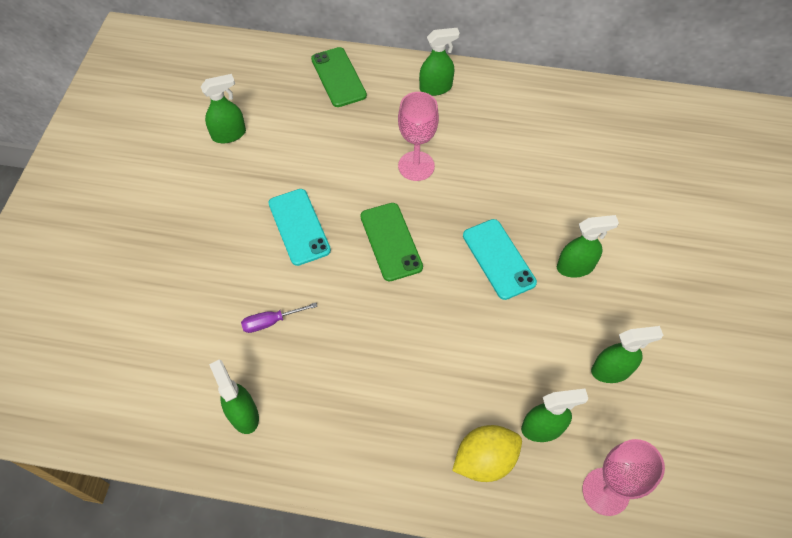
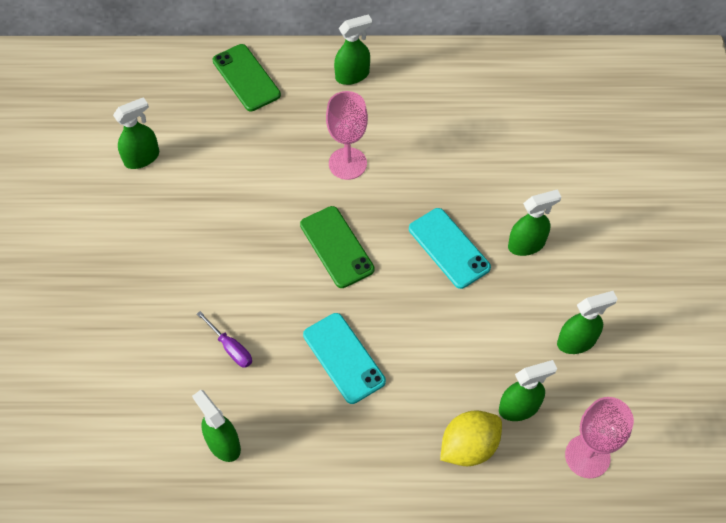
camera: 10 degrees left, 0 degrees up
(271, 322) = (231, 348): purple screwdriver -> purple screwdriver turned 105 degrees counterclockwise
(299, 227) = (238, 246): turquoise phone -> turquoise phone (343, 358)

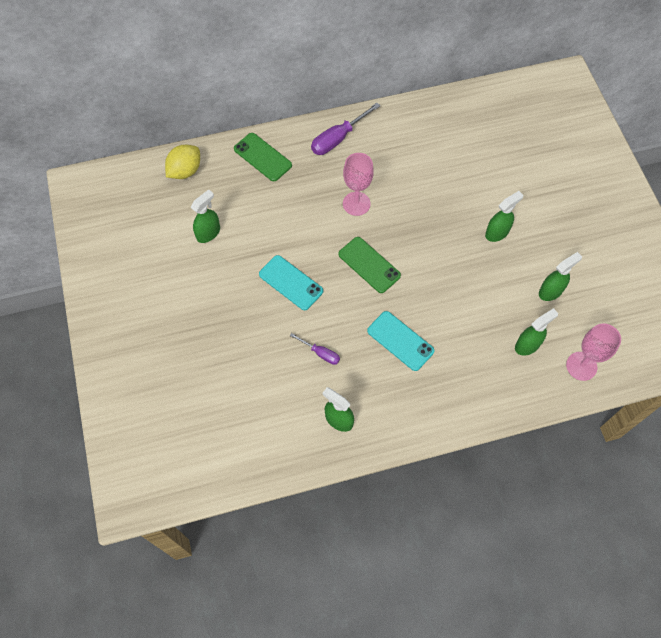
camera: 15 degrees left, 5 degrees up
(352, 75) = (338, 139): green spray bottle -> purple screwdriver
(449, 248) = (446, 247): turquoise phone -> turquoise phone (290, 283)
(469, 447) = (503, 379): yellow lemon -> yellow lemon (185, 171)

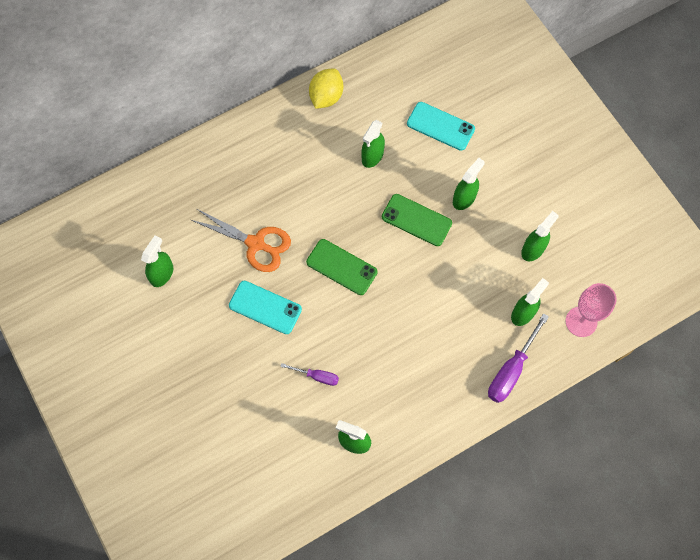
camera: 15 degrees left, 5 degrees up
(185, 171) = (116, 209): yellow lemon -> yellow lemon (326, 97)
(262, 157) = (196, 172): green phone -> green phone (416, 220)
(298, 227) = (256, 244): none -> orange scissors
(338, 139) = (271, 131): purple screwdriver -> purple screwdriver (511, 370)
(356, 203) = (310, 202): pink goblet -> none
(400, 341) = (394, 342): turquoise phone -> turquoise phone (440, 126)
(422, 178) = (372, 156): none -> green spray bottle

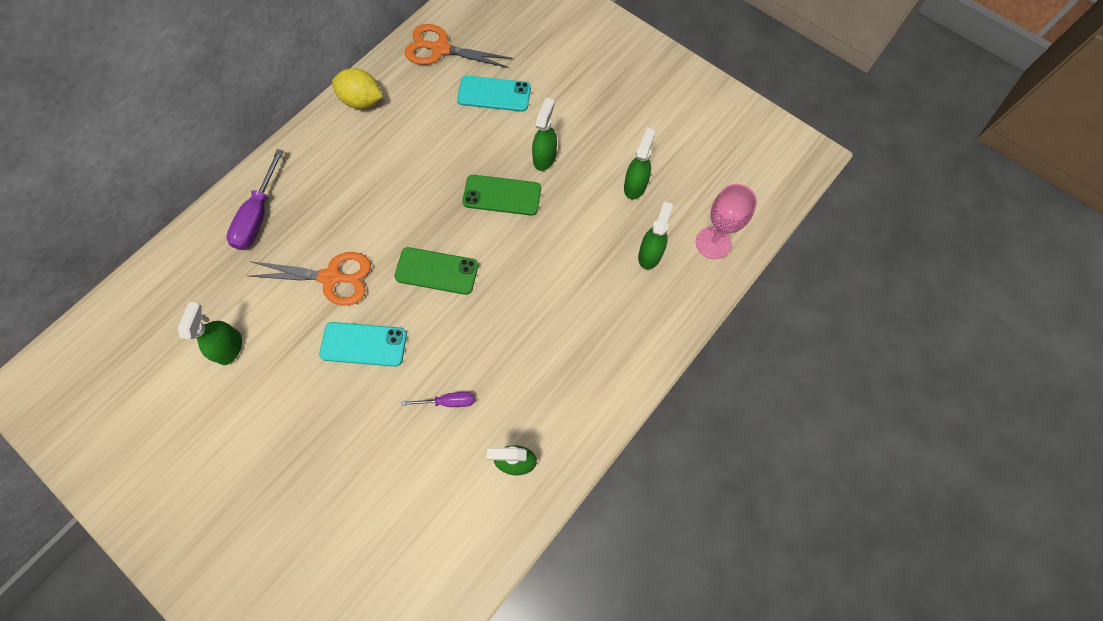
camera: 20 degrees left, 0 degrees up
(326, 97) = (362, 101): yellow lemon -> yellow lemon turned 75 degrees counterclockwise
(372, 156) = (432, 145): green spray bottle -> none
(408, 69) = (440, 49): none -> orange scissors
(511, 370) = (660, 319): purple screwdriver -> purple screwdriver (258, 215)

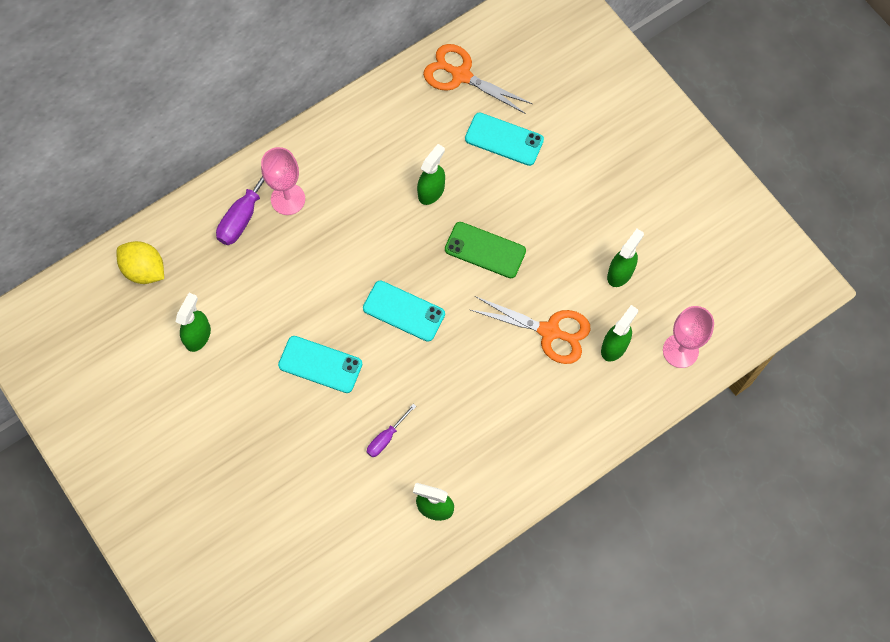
camera: 15 degrees right, 0 degrees up
(298, 193) = (288, 199): none -> pink goblet
(331, 278) = (303, 292): orange scissors -> orange scissors (549, 331)
(362, 101) = (369, 115): yellow lemon -> yellow lemon (144, 270)
(436, 271) = (403, 311): green phone -> turquoise phone
(448, 401) = (386, 438): purple screwdriver -> purple screwdriver turned 120 degrees clockwise
(544, 157) = (537, 221): green spray bottle -> green spray bottle (431, 191)

